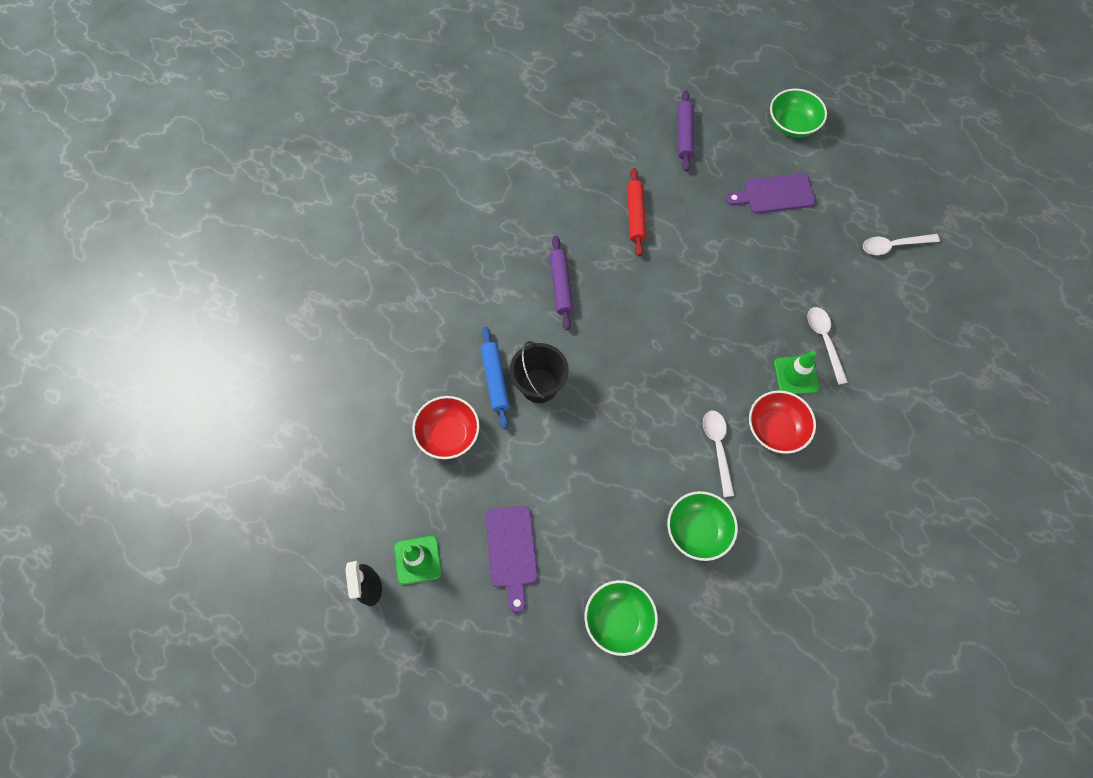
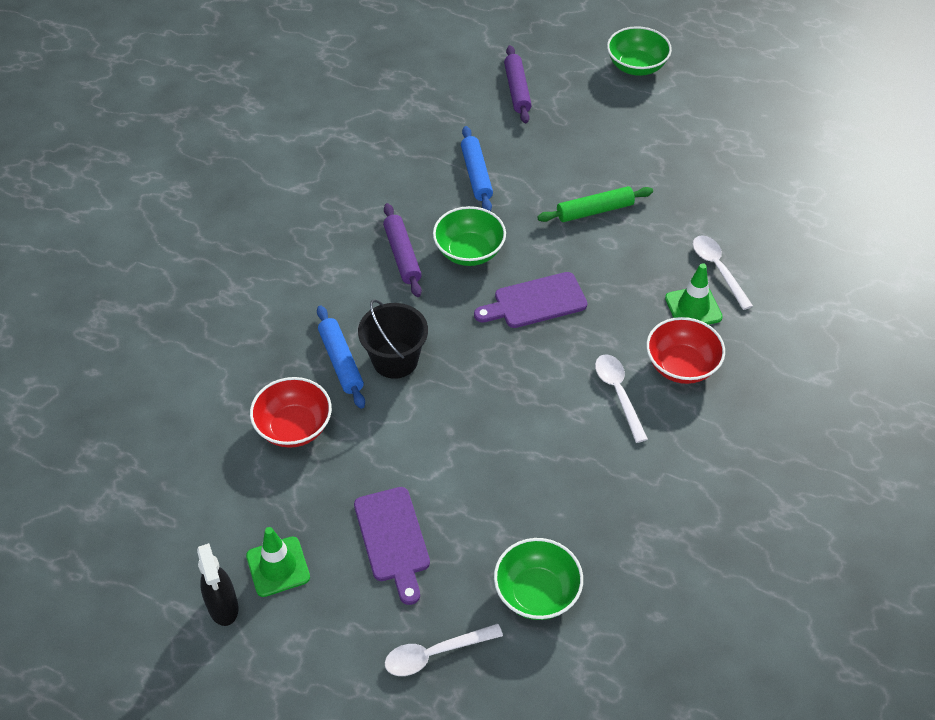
camera: 10 degrees left, 15 degrees down
(635, 216) = (476, 175): red rolling pin -> blue rolling pin
(697, 531) = (612, 483): green bowl -> green bowl (469, 252)
(730, 266) = (595, 210): none -> green rolling pin
(775, 194) = (631, 134): purple cutting board -> purple cutting board (535, 302)
(893, 246) = (774, 167): white spoon -> white spoon (435, 653)

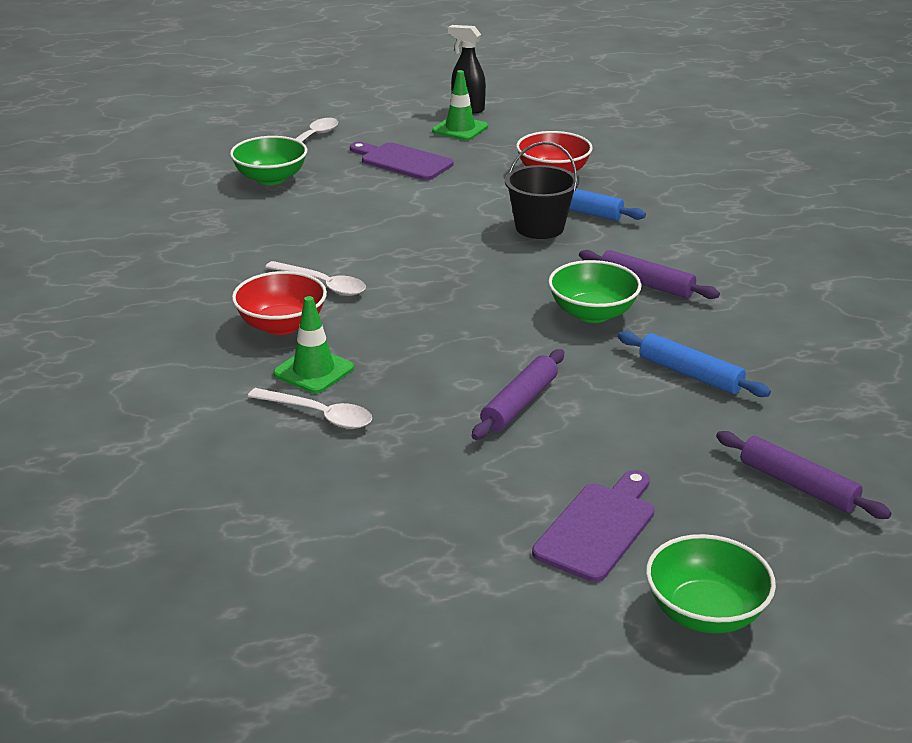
camera: 140 degrees right, 20 degrees down
(535, 302) = (477, 308): purple cutting board -> purple cutting board (598, 528)
(595, 210) = (519, 404): green rolling pin -> purple rolling pin

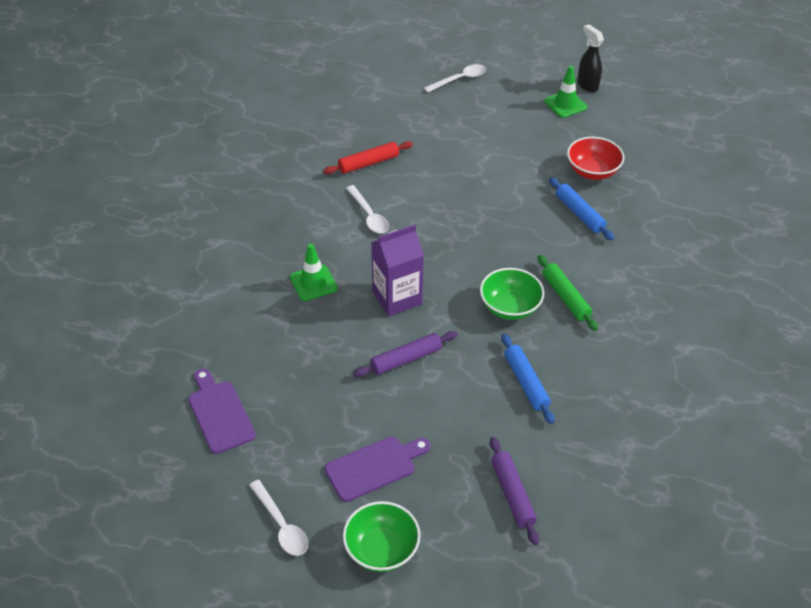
camera: 30 degrees right, 15 degrees up
(270, 238) = (368, 163): none -> red rolling pin
(271, 178) = (407, 108): green bowl -> none
(282, 325) = (322, 239): red bowl -> none
(319, 415) = (292, 317): white spoon -> white spoon (281, 525)
(403, 161) = (502, 123): purple cutting board -> purple cutting board (220, 413)
(443, 349) = (397, 298): none -> purple carton
(539, 228) = (540, 219): black bucket -> none
(646, 284) = (565, 297): purple rolling pin -> green rolling pin

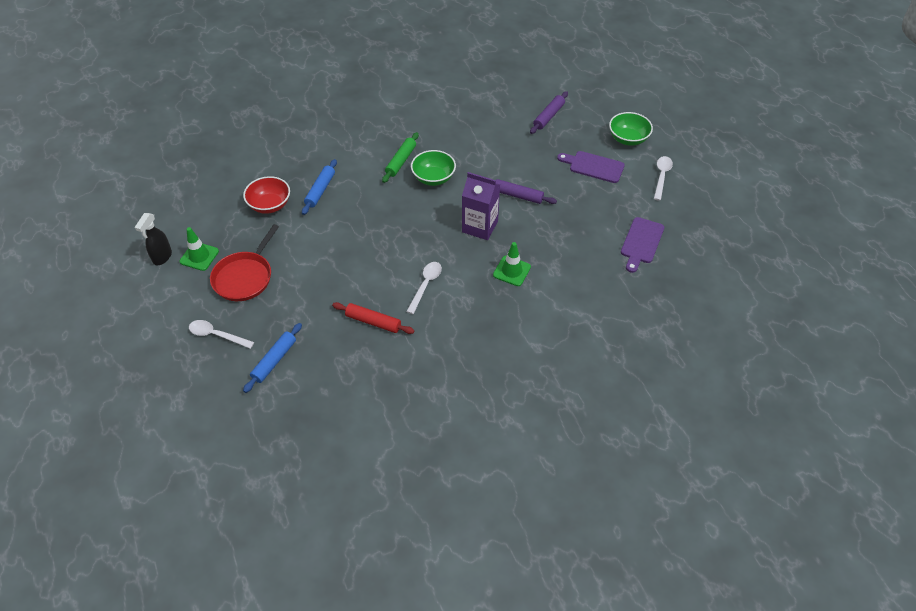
camera: 130 degrees left, 5 degrees up
(509, 118) = (244, 277): none -> red pan
(526, 382) = (479, 145): blue rolling pin -> blue rolling pin (274, 360)

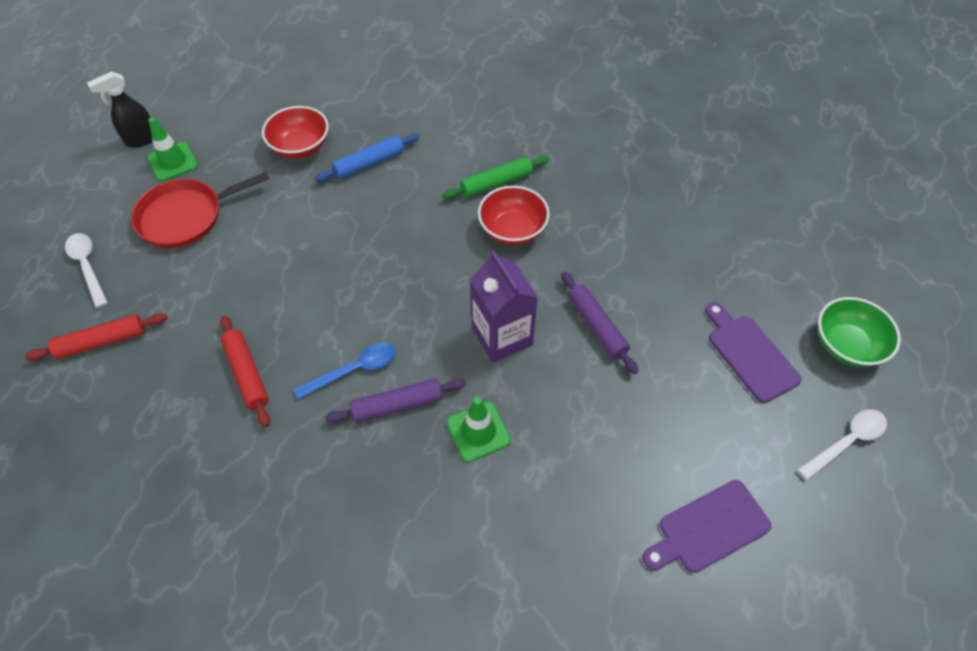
camera: 40 degrees right, 5 degrees up
(274, 360) = (102, 342): blue rolling pin -> red rolling pin
(425, 285) = (354, 370): white spoon -> blue spoon
(433, 178) = (512, 230): green bowl -> red bowl
(548, 116) = (753, 238): purple rolling pin -> purple rolling pin (397, 405)

